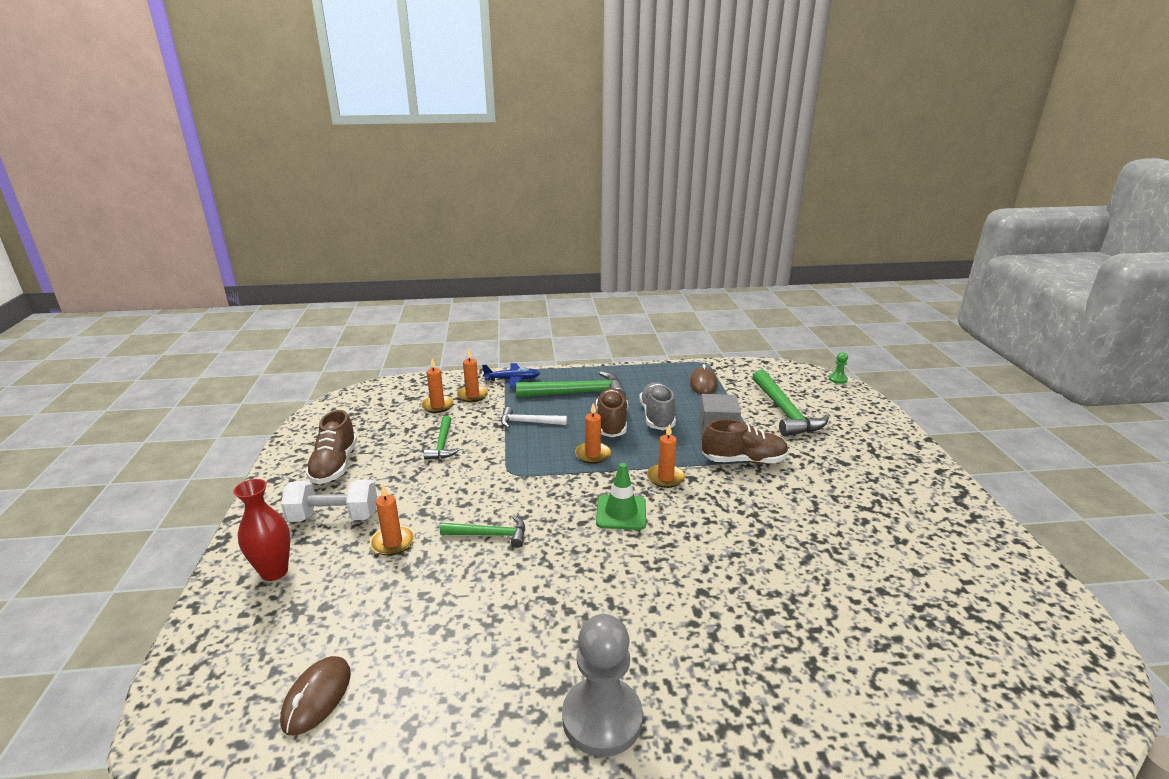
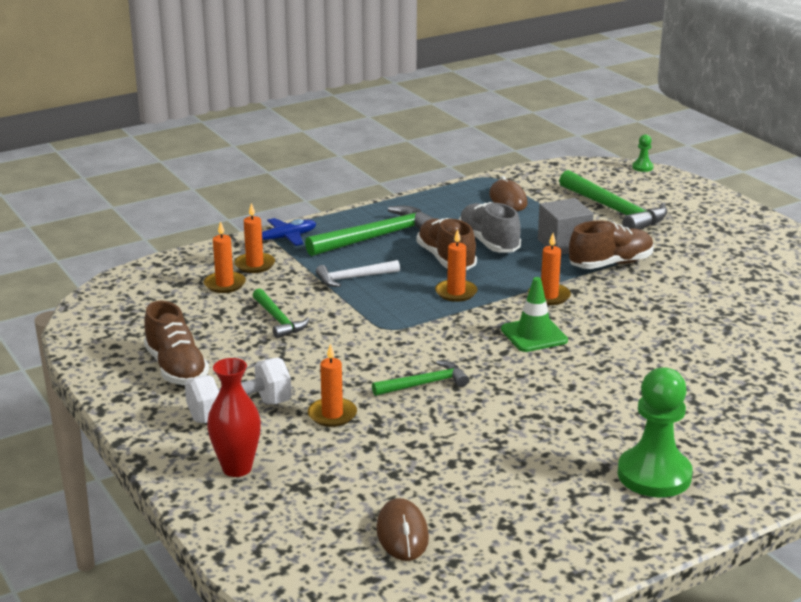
camera: 25 degrees left, 0 degrees up
(602, 718) = (654, 475): grey pawn -> green pawn

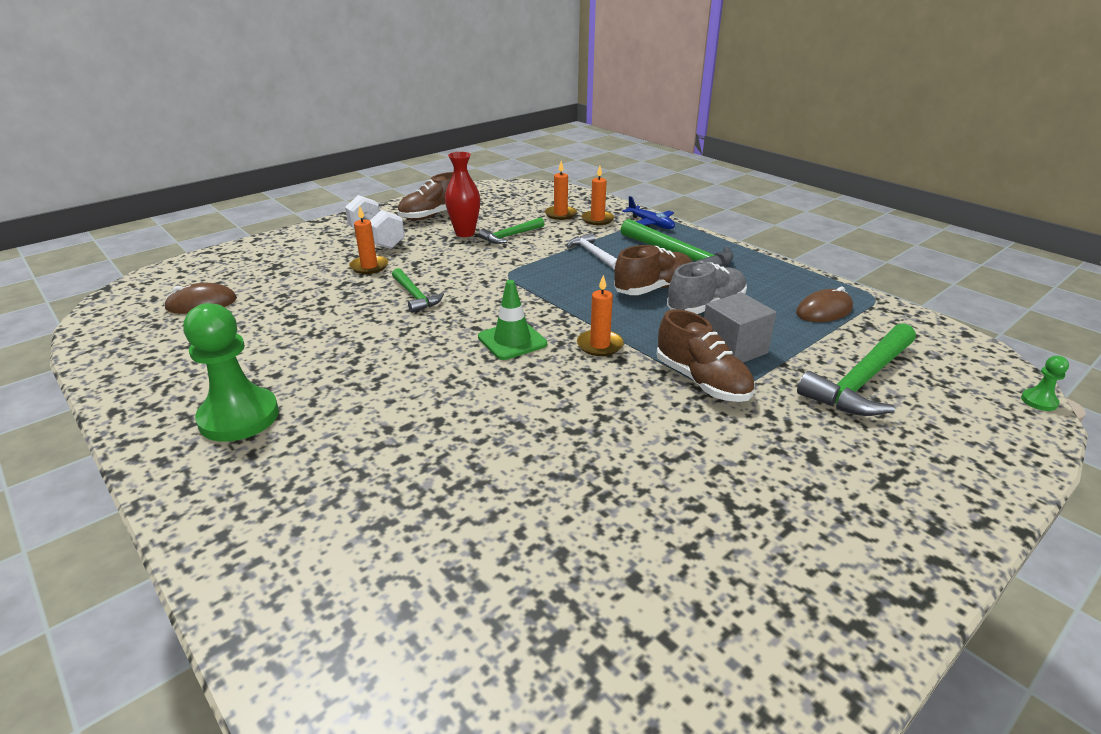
camera: 80 degrees right, 5 degrees up
(237, 468) = (304, 245): red vase -> red vase (465, 233)
(456, 292) = (586, 298): orange candle -> none

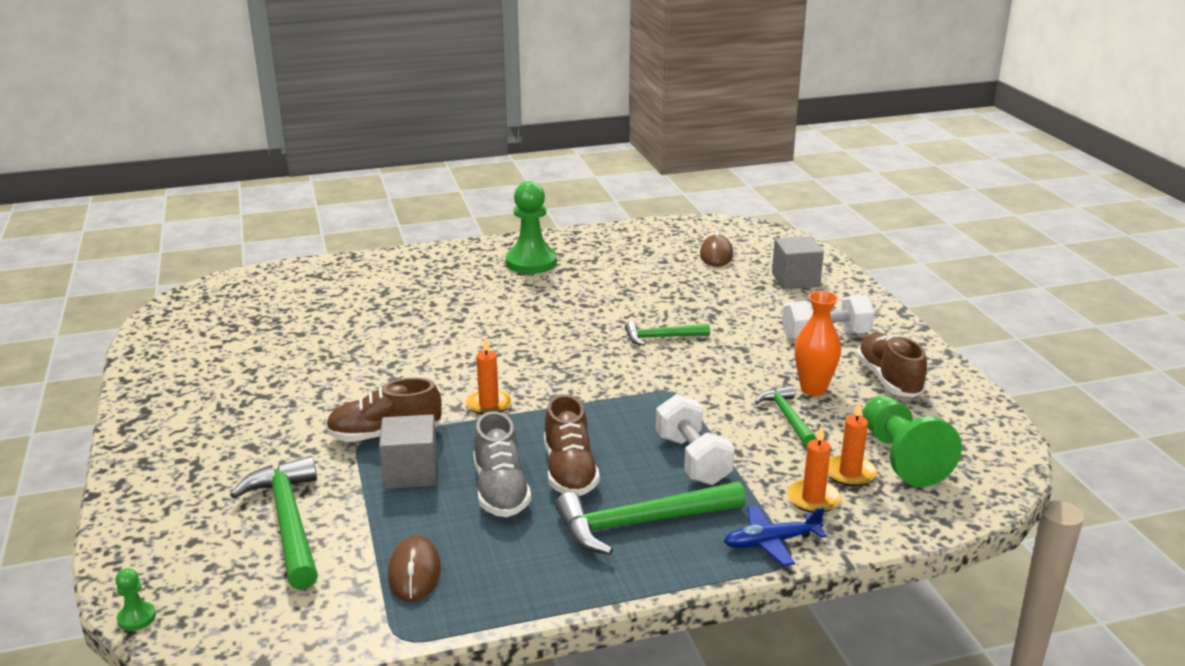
camera: 115 degrees right, 5 degrees down
(263, 261) = (795, 280): none -> grey cube
(369, 266) = (747, 324): orange candle -> none
(465, 233) = (813, 389): red vase -> orange vase
(512, 340) = (537, 366): green traffic cone -> none
(530, 205) = (901, 457): none -> green pawn
(593, 254) = (692, 460): white hammer -> white dumbbell

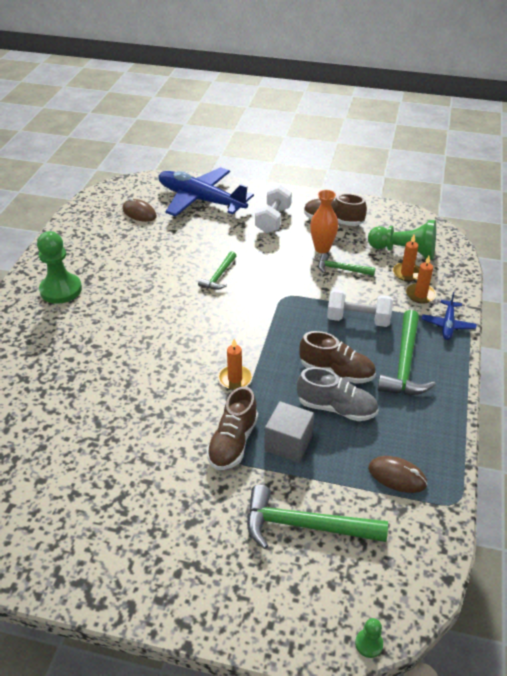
camera: 60 degrees left, 15 degrees up
(795, 280) = (201, 200): grey cube -> blue plane

